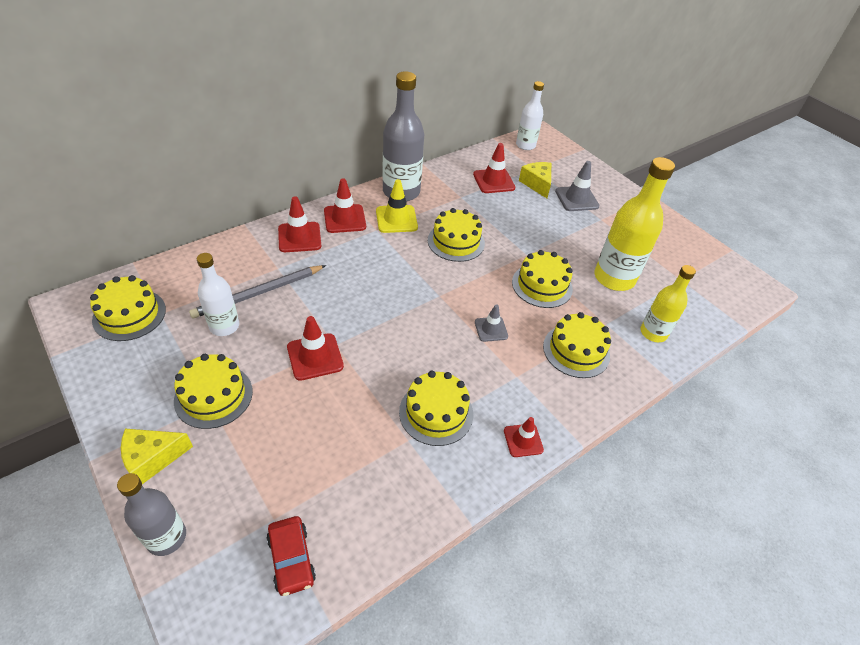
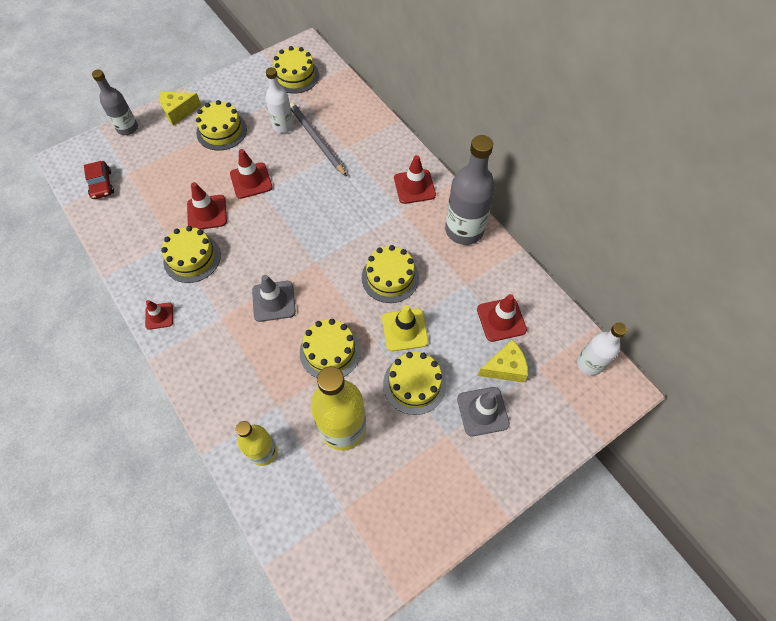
camera: 95 degrees right, 15 degrees up
(152, 459) = (178, 112): yellow cheese -> yellow cheese turned 90 degrees counterclockwise
(291, 559) = (101, 184): red car -> red car turned 90 degrees counterclockwise
(299, 237) = (385, 157): red traffic cone -> red traffic cone (207, 213)
(396, 219) = (419, 227): yellow traffic cone -> yellow traffic cone (405, 330)
(491, 329) = (274, 301): grey traffic cone -> grey traffic cone, size x1.56
(576, 351) = (245, 371): yellow cake -> yellow cake (414, 384)

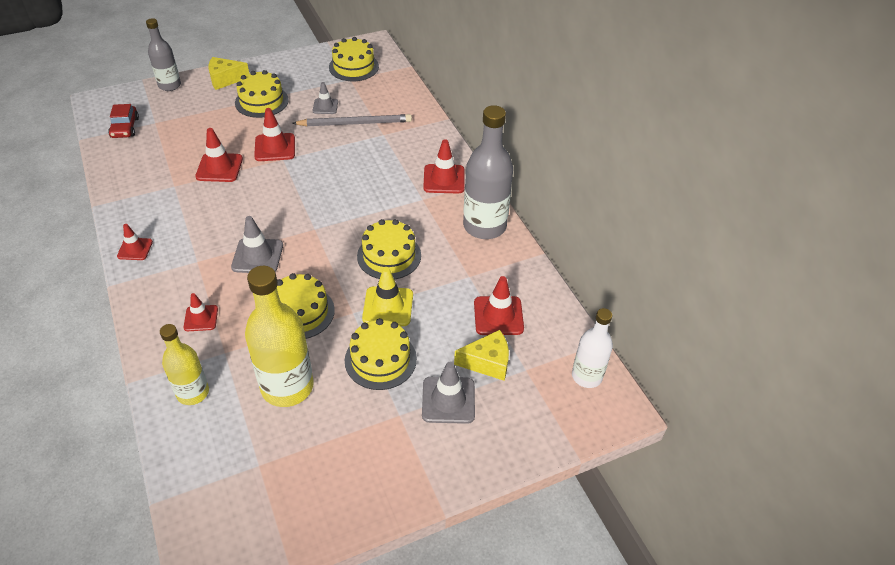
camera: 10 degrees right, 15 degrees down
(192, 258) = (189, 204): yellow cake -> none
(244, 376) = (201, 318): none -> red traffic cone
(283, 126) = (325, 106): white bottle -> grey traffic cone
(316, 140) = (355, 123): grey pencil -> grey pencil turned 105 degrees clockwise

